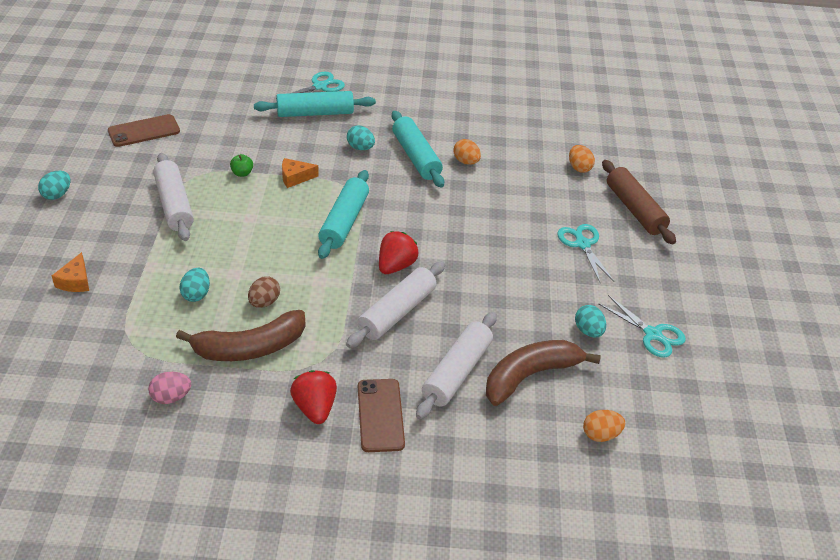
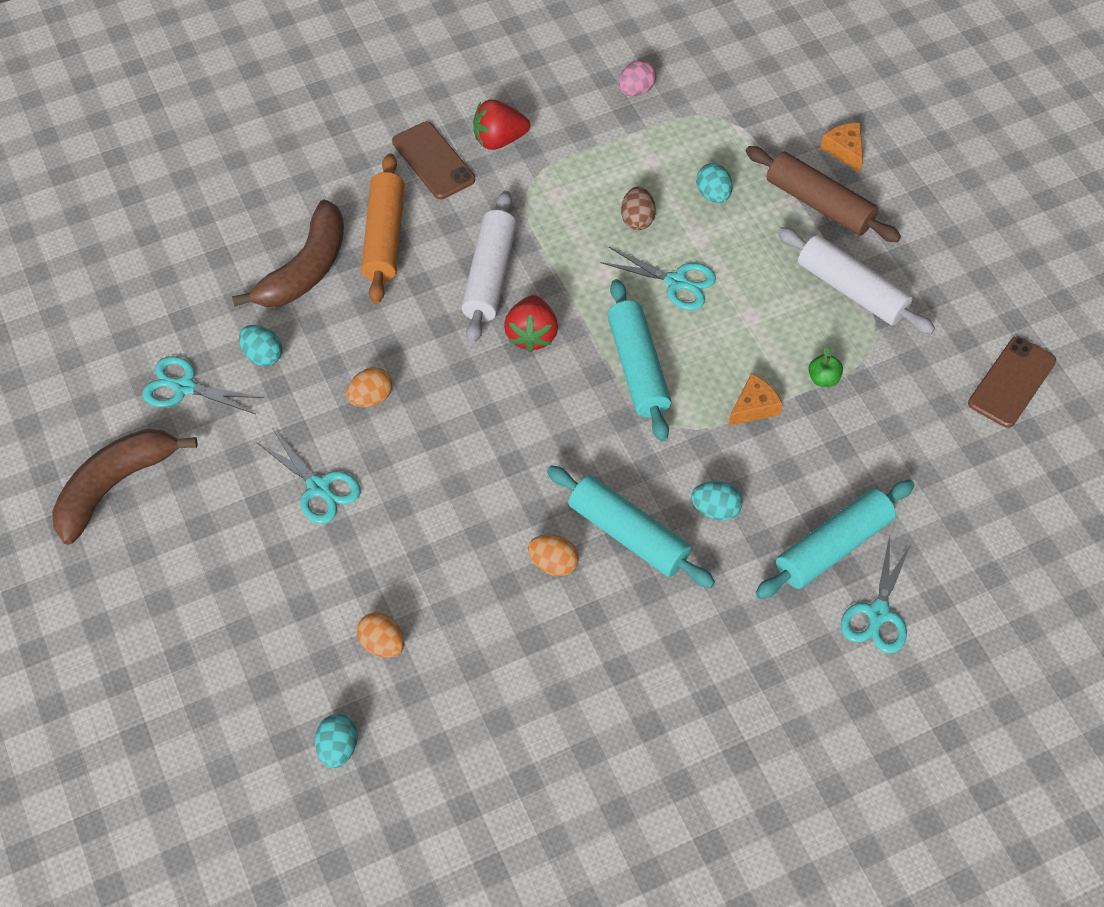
camera: 155 degrees right, 15 degrees up
(57, 194) = (989, 236): turquoise egg -> turquoise egg (338, 748)
(250, 347) = (608, 166): brown banana -> brown banana (115, 486)
(276, 254) = (676, 282): none -> turquoise scissors
(315, 408) = (499, 140): red strawberry -> red strawberry turned 120 degrees clockwise
(457, 372) = (384, 237): white rolling pin -> orange rolling pin
(600, 435) = (207, 239): orange egg -> orange egg (371, 398)
(634, 209) = (268, 595): brown rolling pin -> brown rolling pin (819, 204)

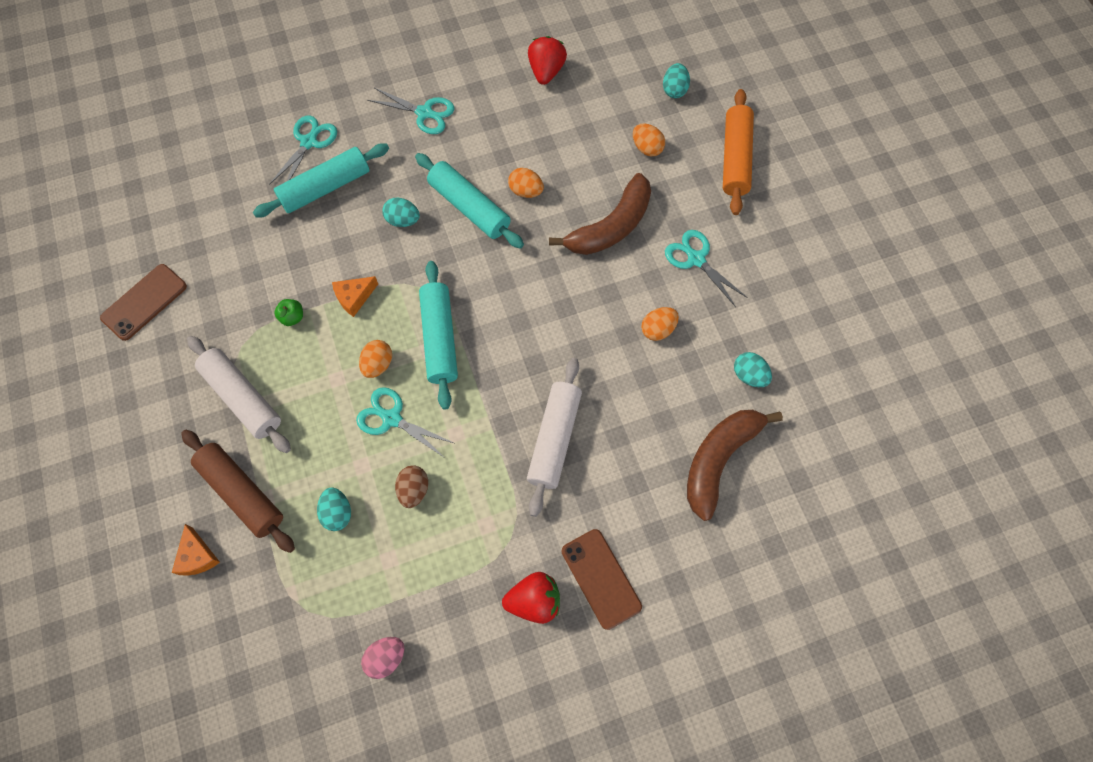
camera: 175 degrees left, 10 degrees up
(115, 486) = (851, 272): brown banana -> brown banana (611, 226)
(184, 387) = (810, 351): turquoise scissors -> turquoise scissors (424, 113)
(384, 237) = (648, 489): orange rolling pin -> orange rolling pin (735, 158)
(531, 335) = (523, 376): red strawberry -> red strawberry (546, 71)
(705, 335) = (378, 364): none -> orange egg

